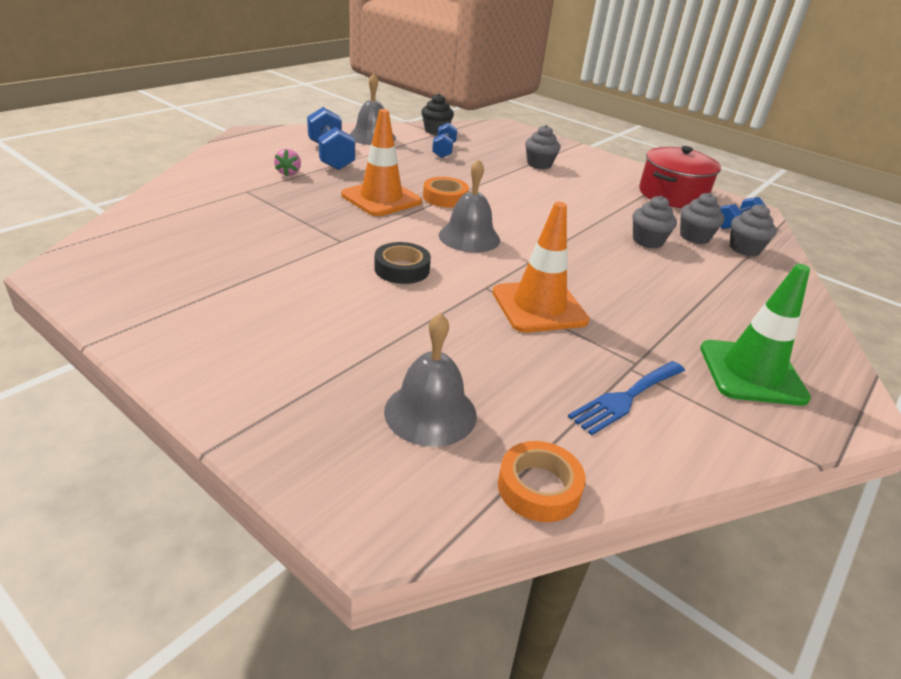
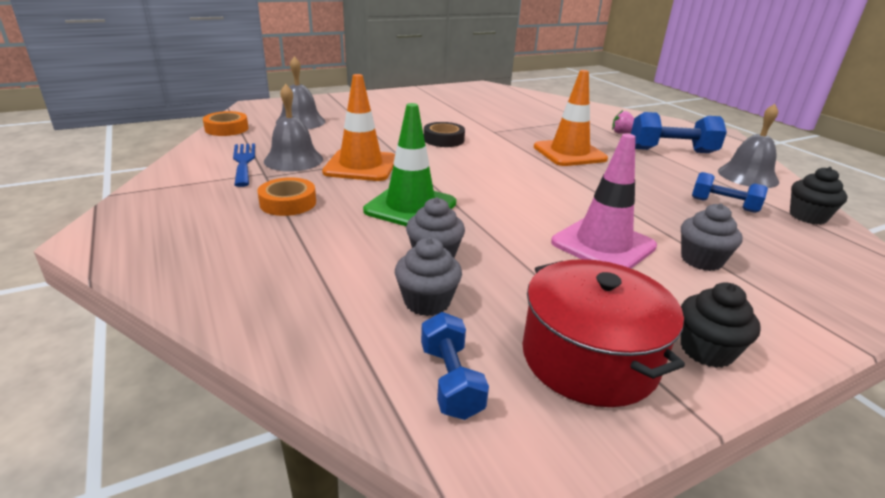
camera: 115 degrees right, 5 degrees down
(445, 197) = (572, 177): orange tape -> orange tape (288, 203)
(469, 237) = (483, 168): grey bell -> grey bell (293, 160)
(556, 189) = (603, 244): none -> pink traffic cone
(628, 171) = (706, 350): none -> black cupcake
(744, 249) = (368, 335): grey cupcake -> none
(752, 373) = (195, 212): green traffic cone -> green traffic cone (410, 207)

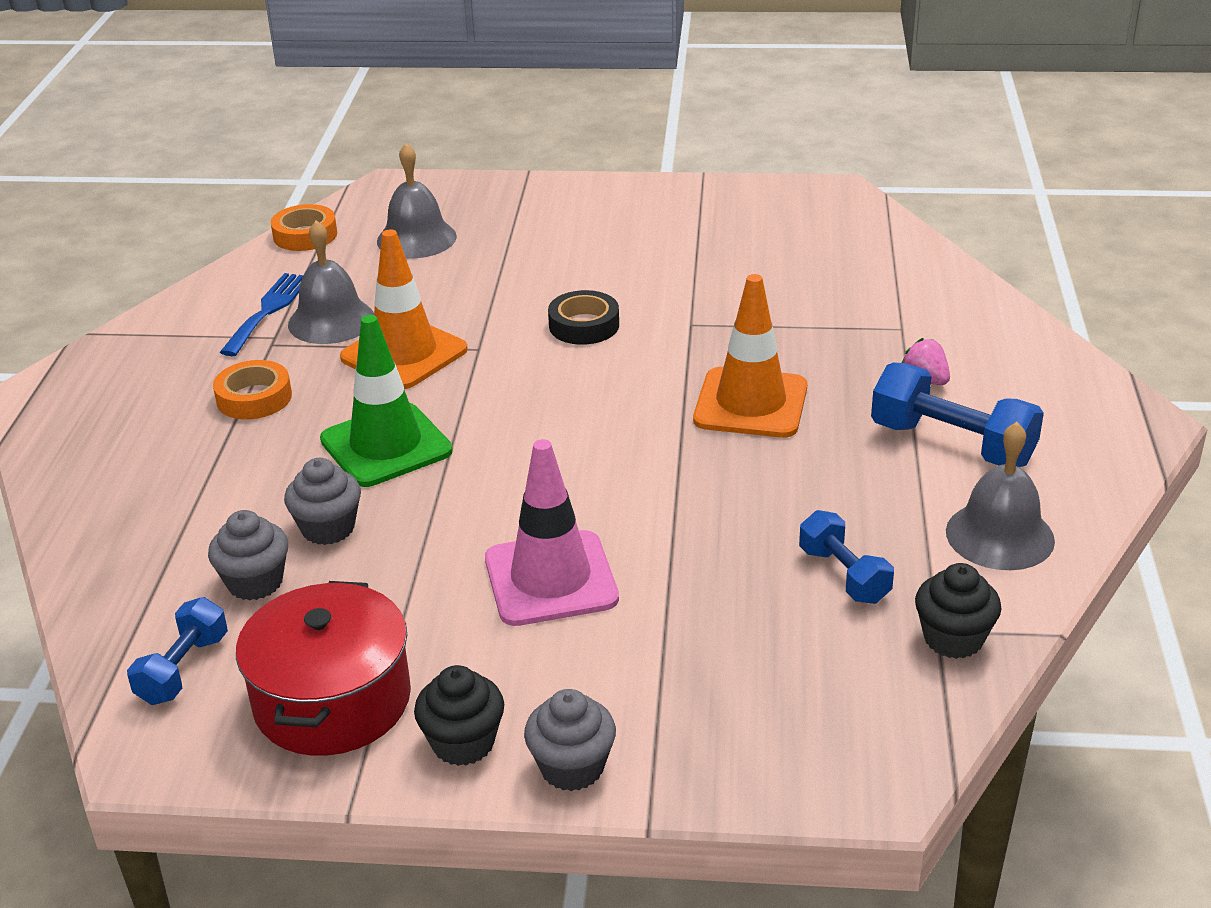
camera: 35 degrees right, 5 degrees up
(701, 260) = (646, 644): grey cupcake -> grey cupcake (572, 767)

